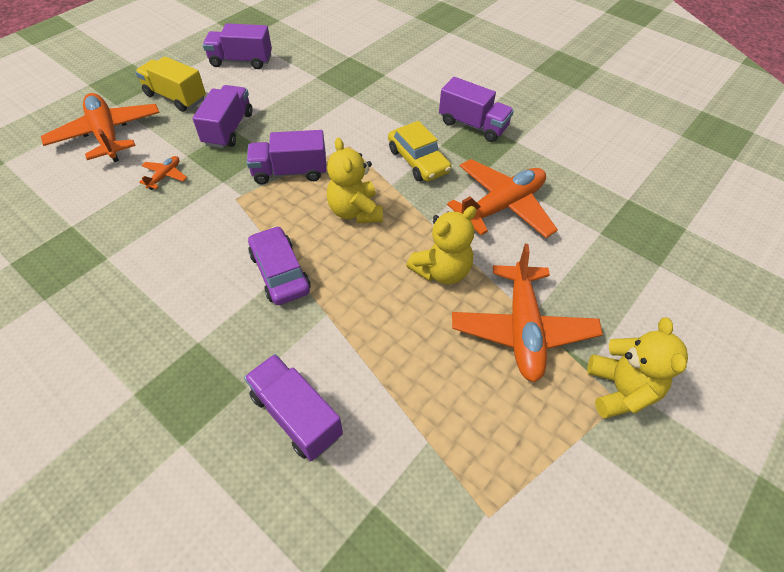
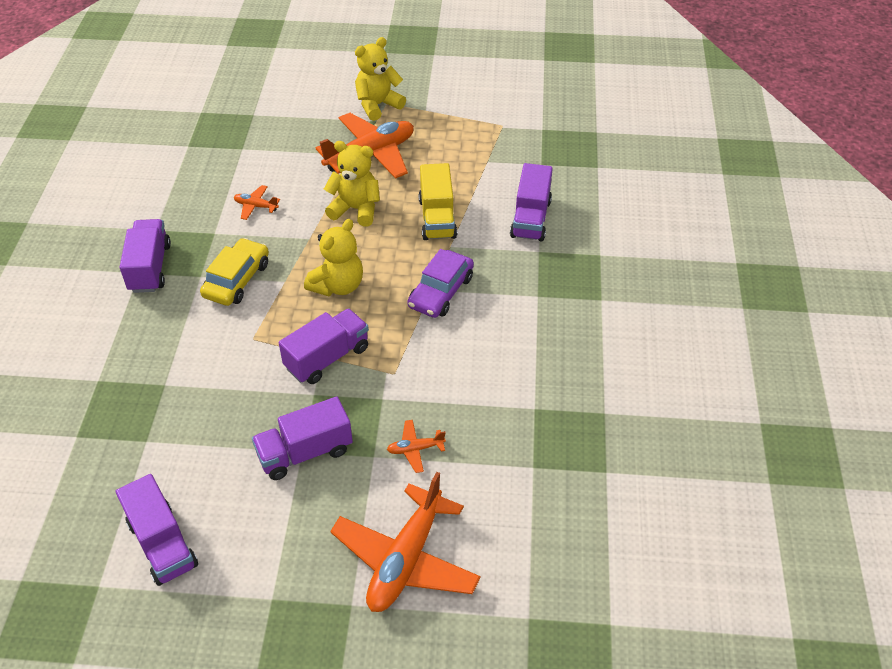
camera: 125 degrees left, 5 degrees down
(176, 97) = (289, 551): yellow truck -> yellow truck (437, 218)
(290, 172) = (327, 358): purple truck -> purple truck turned 90 degrees counterclockwise
(502, 206) = (256, 206): orange plane -> orange plane, size x0.44

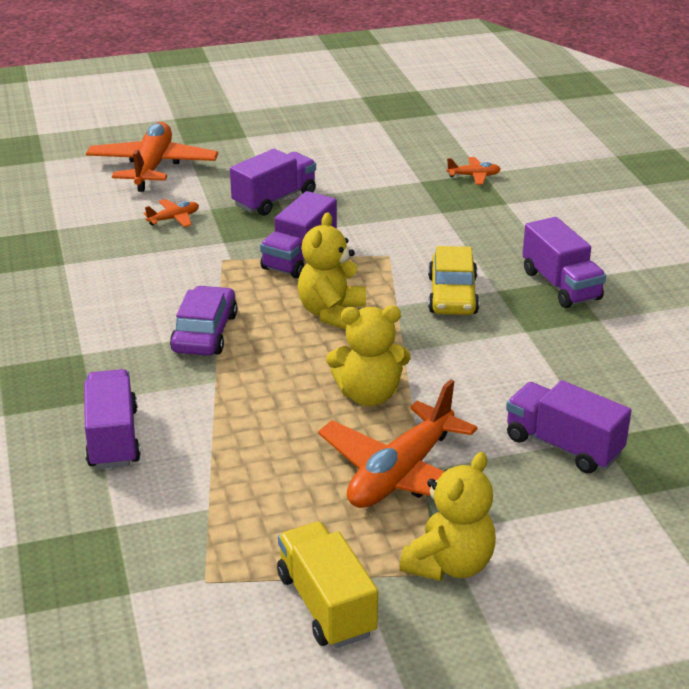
camera: 160 degrees right, 15 degrees down
(162, 544) = (351, 142): purple truck -> purple truck (563, 446)
(256, 206) = (504, 369): orange plane -> orange plane (474, 176)
(437, 218) = (249, 409): yellow truck -> yellow truck (326, 605)

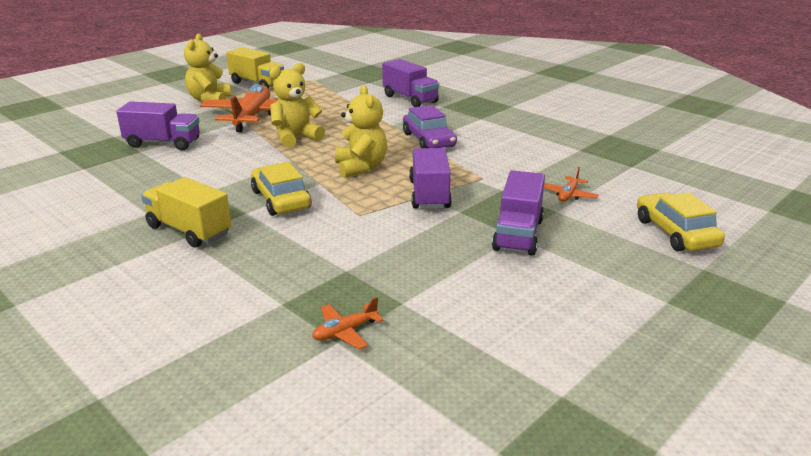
camera: 150 degrees right, 5 degrees down
(152, 167) = (675, 233): orange plane -> yellow car
(561, 285) = (189, 230): purple truck -> yellow truck

